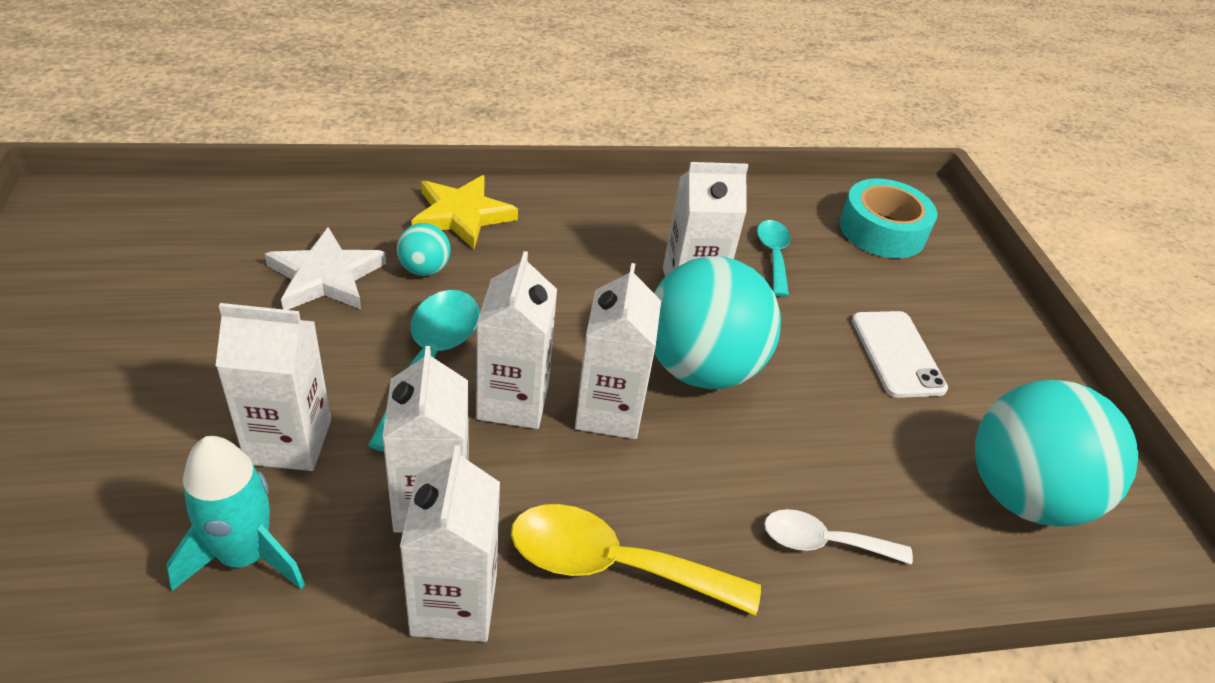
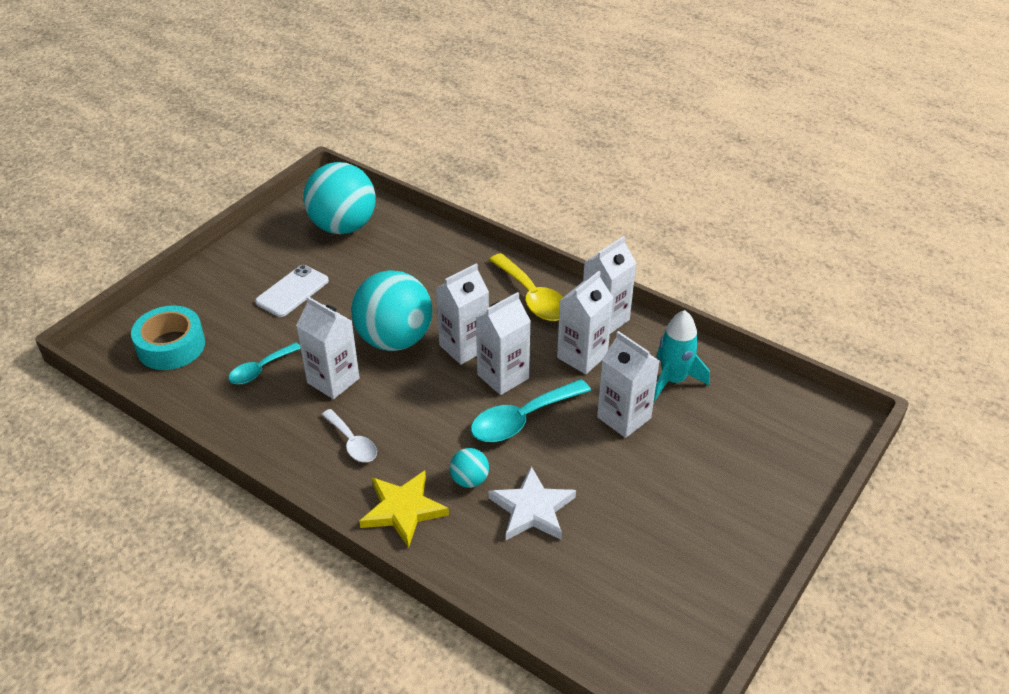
camera: 130 degrees left, 0 degrees up
(823, 542) = (444, 259): white spoon -> white spoon (352, 443)

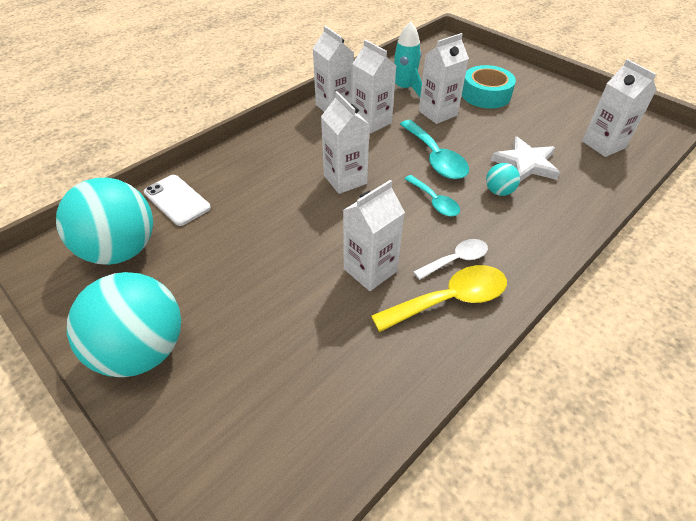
camera: 80 degrees left, 5 degrees up
(171, 346) = (272, 436): turquoise tape -> turquoise tape (485, 95)
(260, 369) = (340, 333): turquoise spoon -> turquoise spoon (434, 201)
(292, 291) = (215, 300): white phone -> white phone (177, 200)
(394, 339) = (322, 222): turquoise ball -> turquoise ball (142, 350)
(403, 510) = (533, 232): yellow star -> none
(503, 376) = (386, 162): white carton -> white carton (603, 144)
(532, 297) = (295, 136): yellow spoon -> yellow spoon (449, 300)

